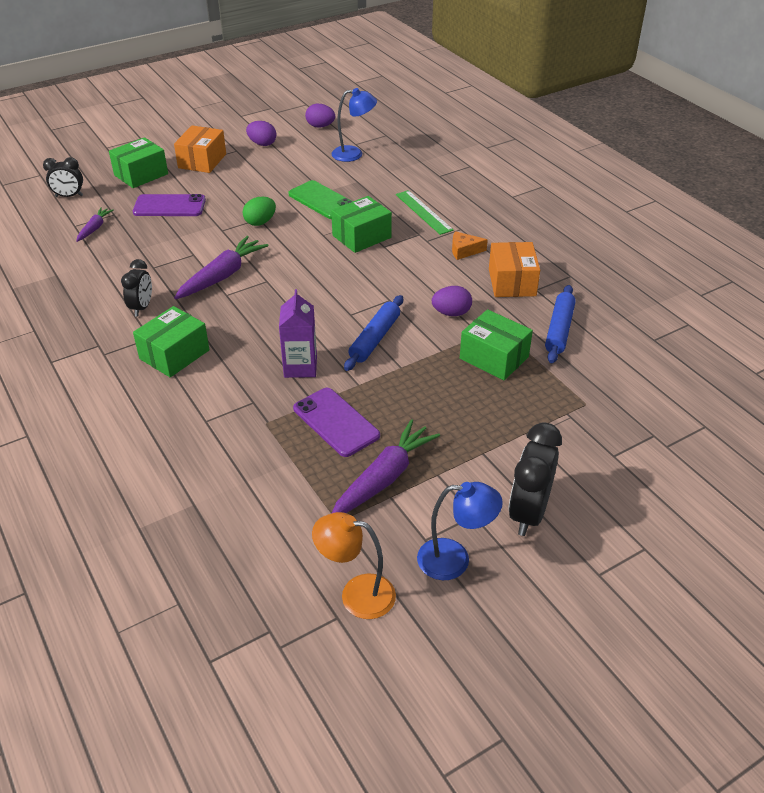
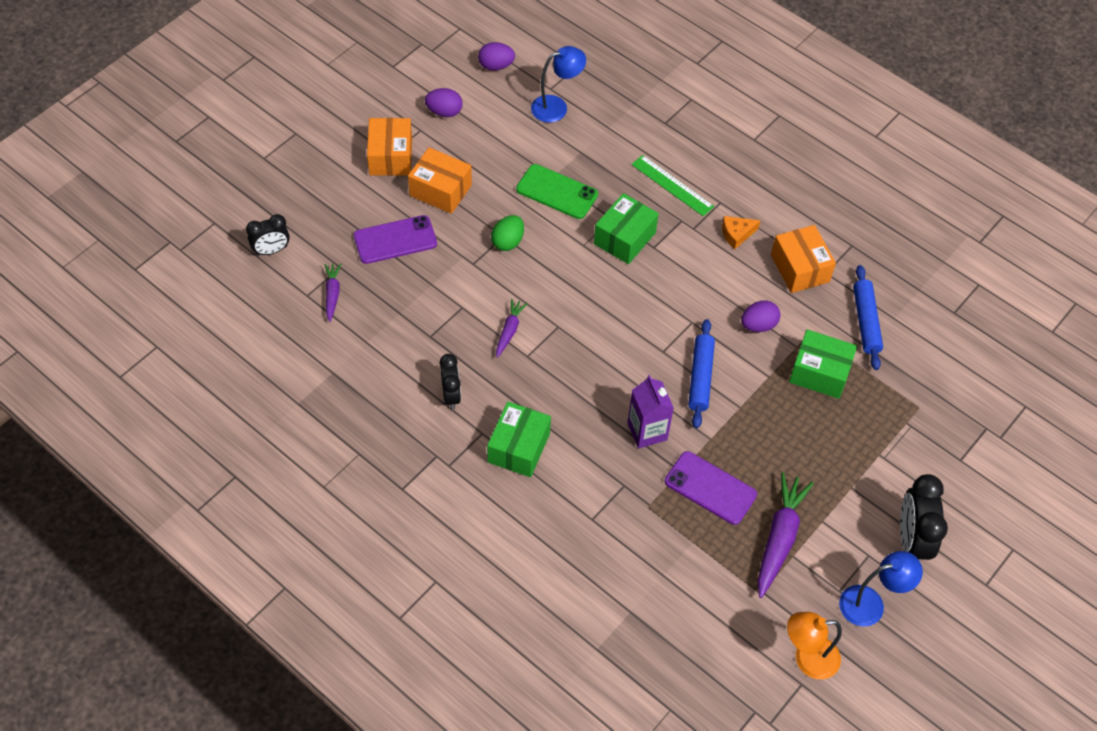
camera: 20 degrees left, 15 degrees up
(141, 174) = (333, 196): green box -> none
(222, 276) = (509, 330): purple carrot -> purple carrot, size x0.55
(227, 185) = (440, 190): none -> orange box

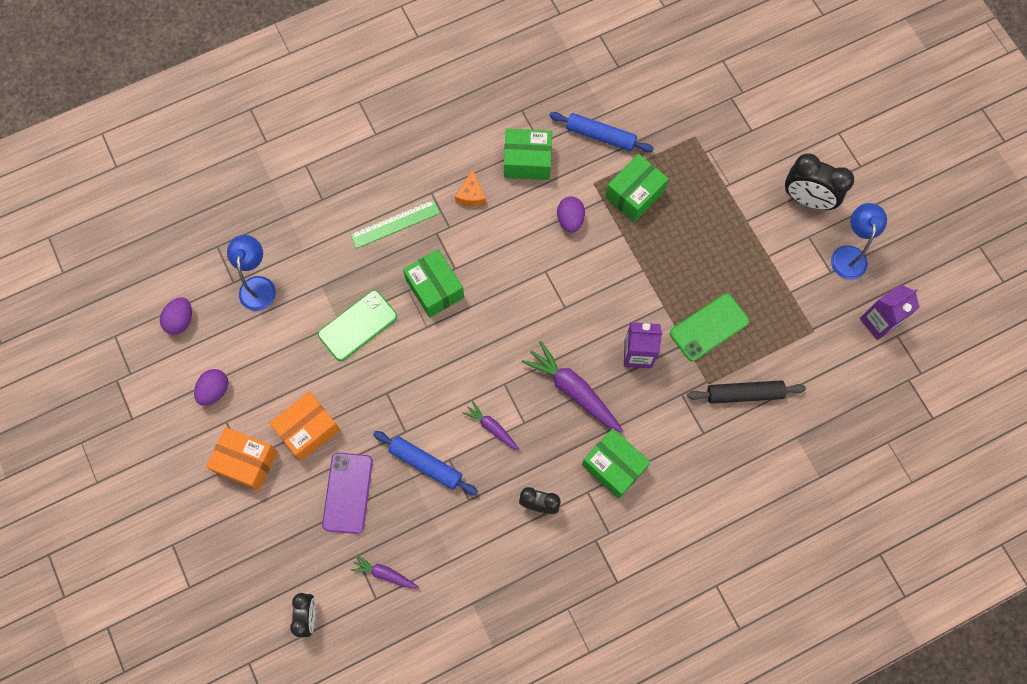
camera: 65 degrees left, 15 degrees up
(508, 242) = (394, 391): green egg -> none
(653, 545) = (744, 394): none -> black rolling pin
(700, 377) = (603, 288): blue rolling pin -> blue rolling pin (426, 464)
(710, 488) = (709, 327): purple phone -> green phone
(779, 538) = (771, 295): purple carrot -> purple carrot (573, 390)
(800, 268) = (527, 161): orange box -> green box
(807, 658) = (878, 322): orange lamp -> purple carton

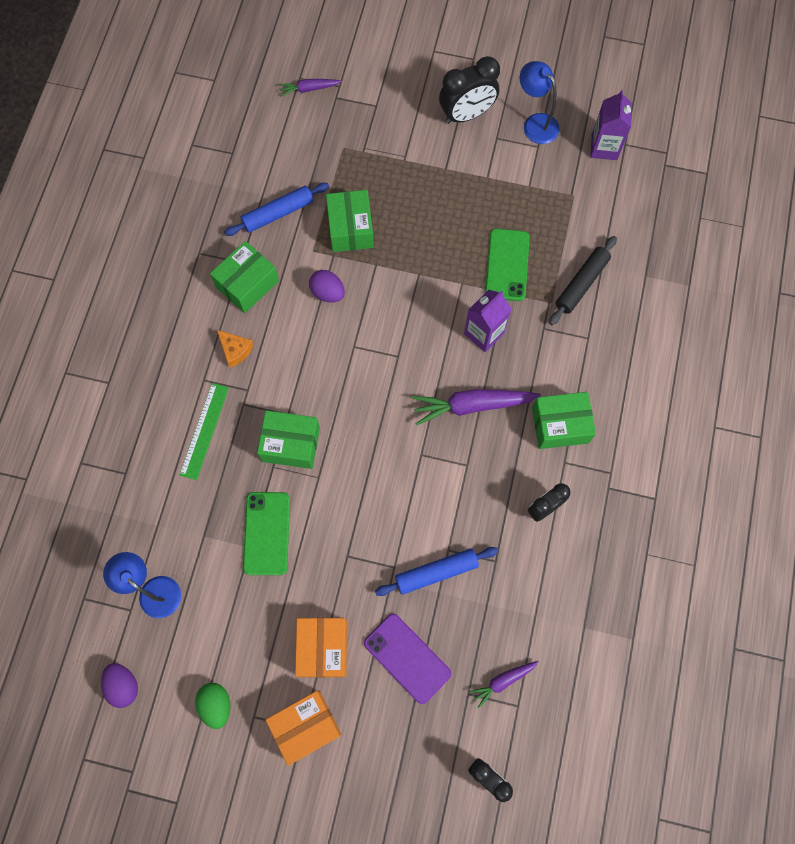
camera: 50 degrees left, 0 degrees up
(214, 390) = (216, 705): purple egg -> green egg
(492, 427) = (449, 494): purple carrot -> purple carrot (309, 89)

